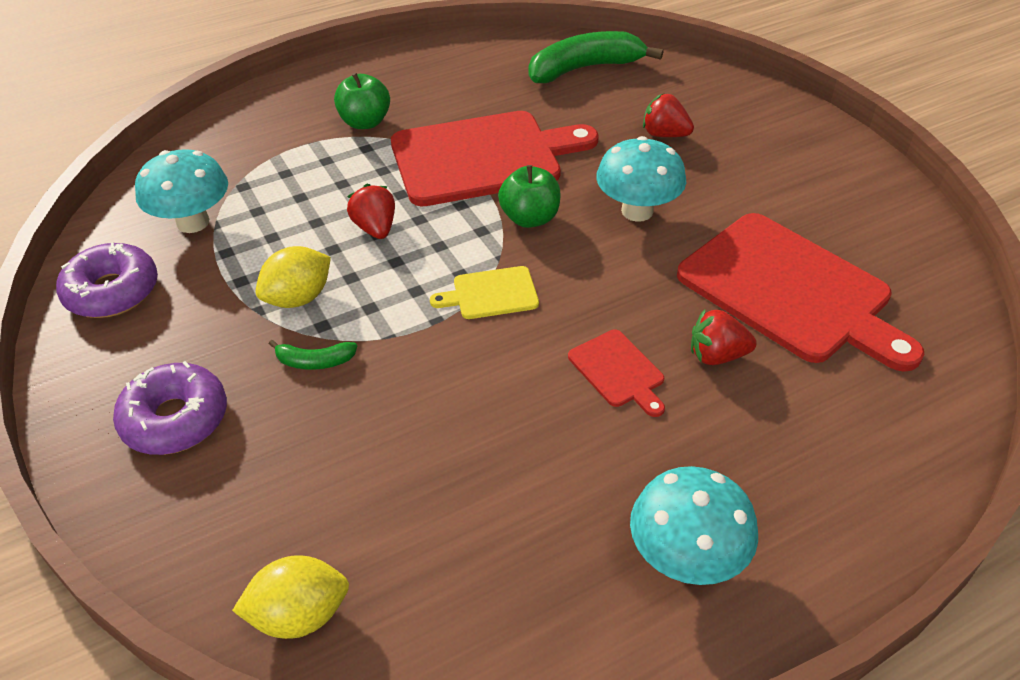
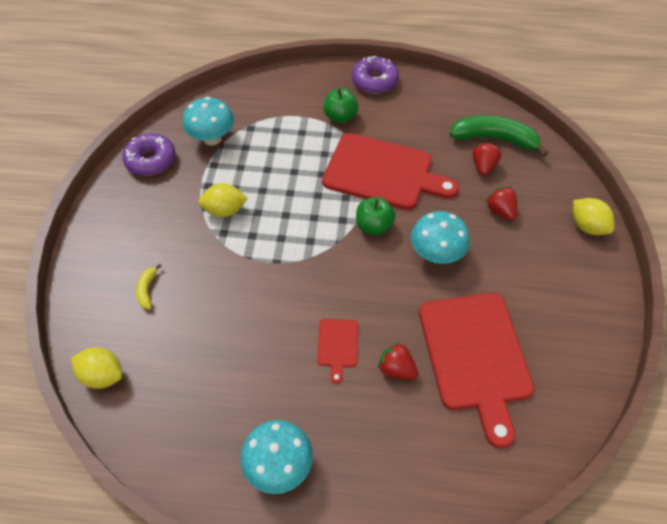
camera: 35 degrees right, 10 degrees up
(175, 419) = (127, 246): purple donut -> purple donut (374, 81)
(266, 457) = (147, 290): none -> yellow banana
(315, 361) = (204, 251): green banana -> none
(375, 228) = (291, 189): red strawberry -> red strawberry (483, 166)
(491, 293) = (315, 261): yellow cutting board -> none
(771, 107) = (587, 226): none -> yellow lemon

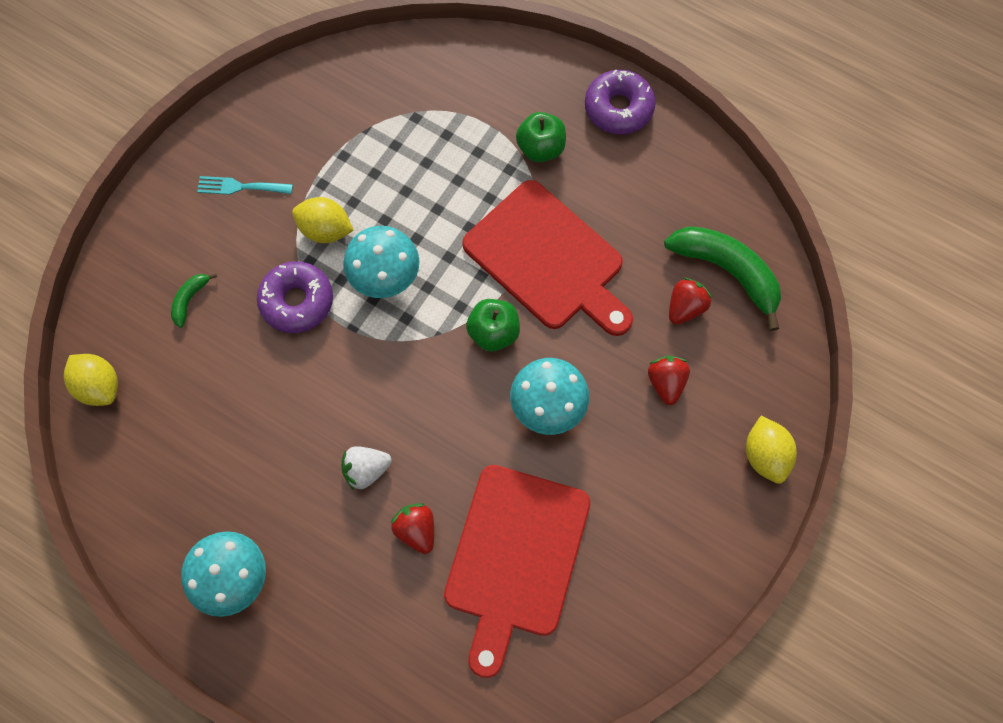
camera: 25 degrees right, 15 degrees up
(147, 290) = (190, 300): yellow banana -> green banana
(150, 208) = (240, 187): none -> turquoise fork
(151, 160) = (271, 116): purple donut -> purple donut (297, 301)
(212, 138) = (360, 114): turquoise mushroom -> turquoise mushroom (385, 276)
(337, 345) = (366, 470): red cutting board -> white strawberry

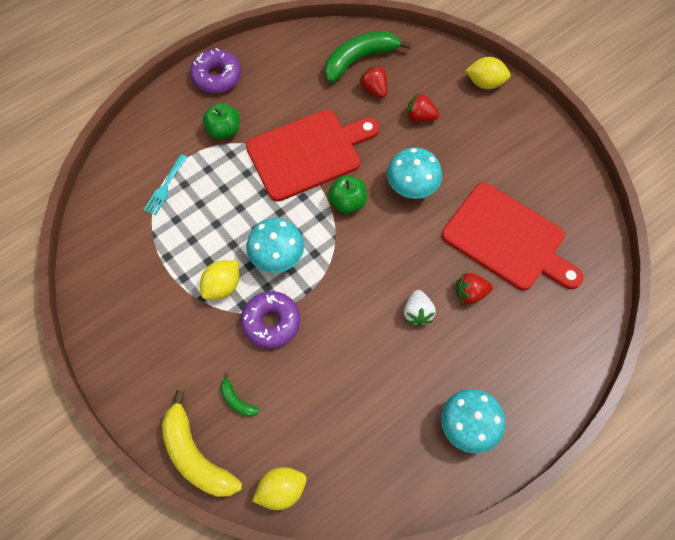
camera: 70 degrees left, 5 degrees down
(115, 282) = (196, 455): none -> yellow banana
(240, 187) = (157, 337): turquoise fork -> turquoise fork (165, 187)

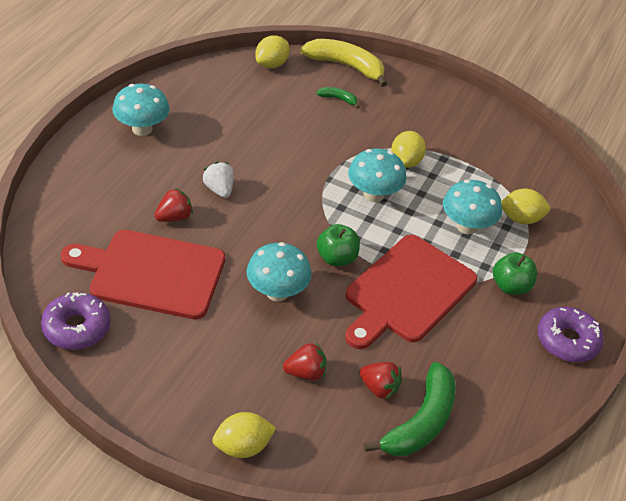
camera: 150 degrees right, 20 degrees down
(165, 187) = (520, 219): turquoise fork -> yellow lemon
(217, 195) = (466, 226): none -> turquoise mushroom
(271, 322) = (345, 150): purple donut -> purple donut (76, 328)

